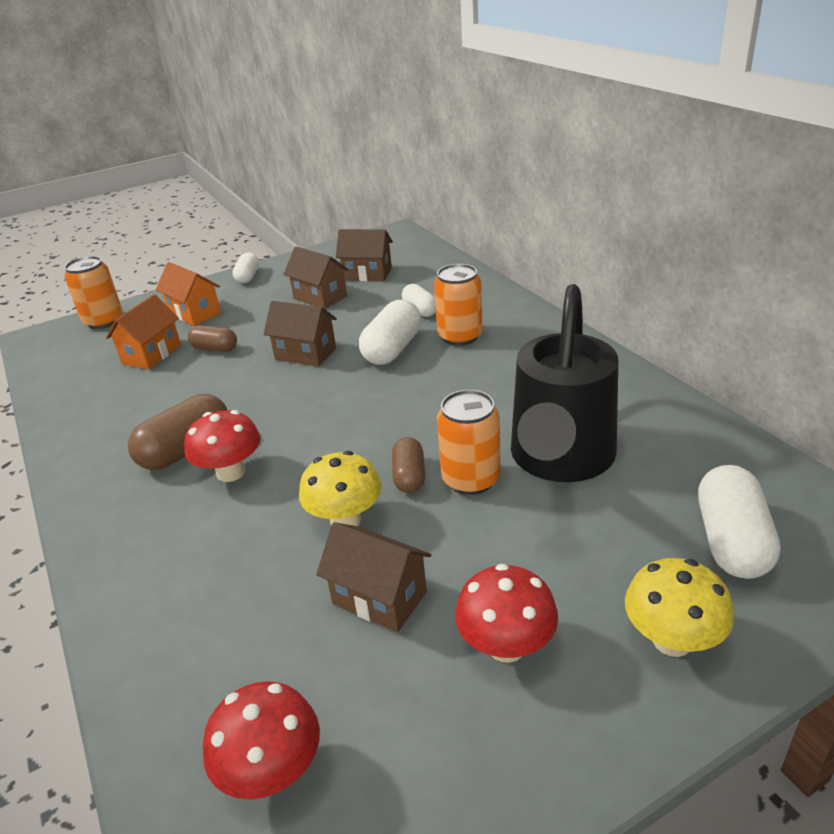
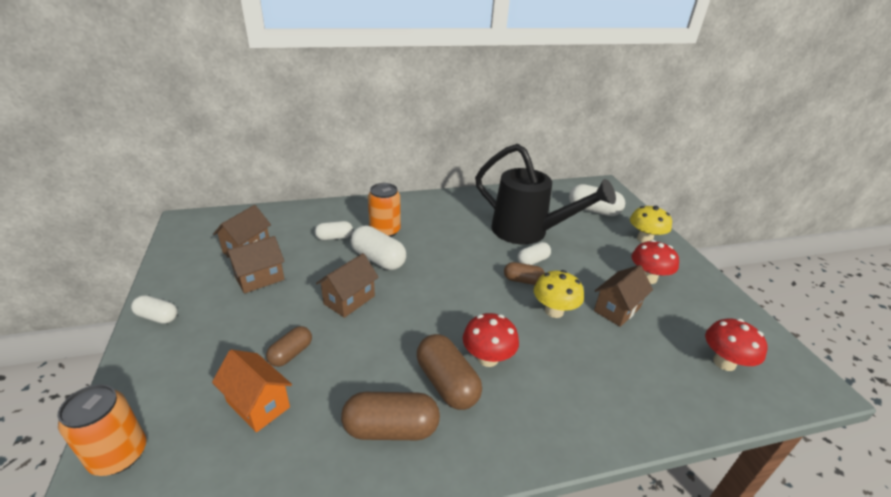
camera: 80 degrees left, 0 degrees up
(123, 429) = (391, 429): none -> brown capsule
(194, 313) = (197, 364): orange house -> none
(471, 479) = (533, 261): orange can -> white capsule

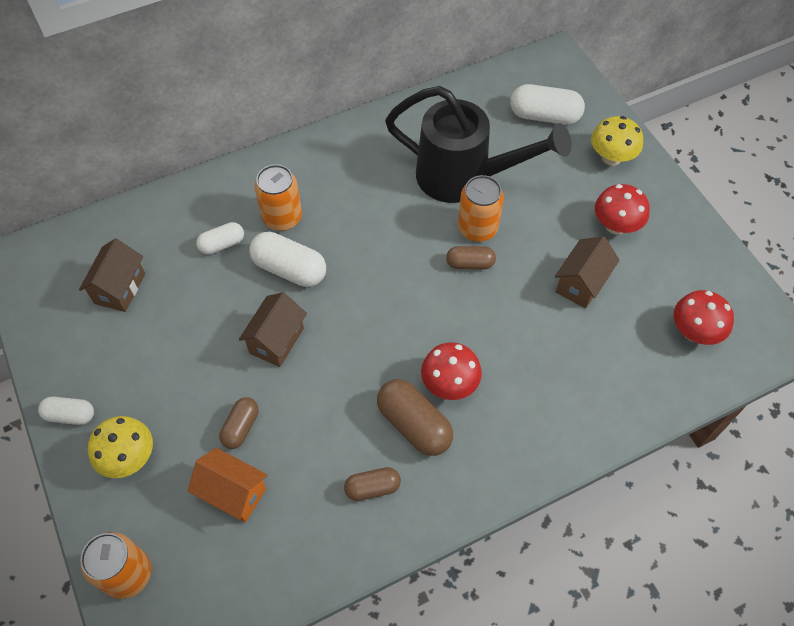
camera: 10 degrees left, 25 degrees up
(260, 278) = (159, 333): brown house -> none
(391, 429) = (372, 488): brown capsule -> brown capsule, size x0.60
(533, 261) = (477, 228): white capsule -> orange can
(554, 311) = (511, 303): yellow mushroom -> yellow mushroom (129, 458)

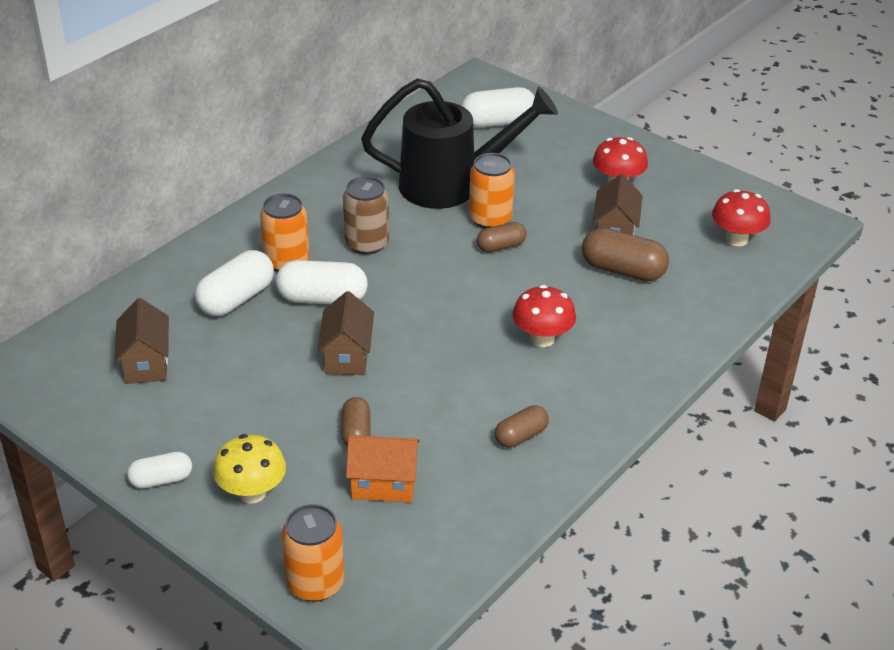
camera: 25 degrees left, 20 degrees down
(222, 244) = (236, 299): white capsule -> white capsule, size x1.65
(357, 220) = (367, 244): none -> brown can
(414, 424) = (529, 378): brown capsule -> brown capsule (623, 270)
(611, 157) = (580, 137): yellow mushroom -> none

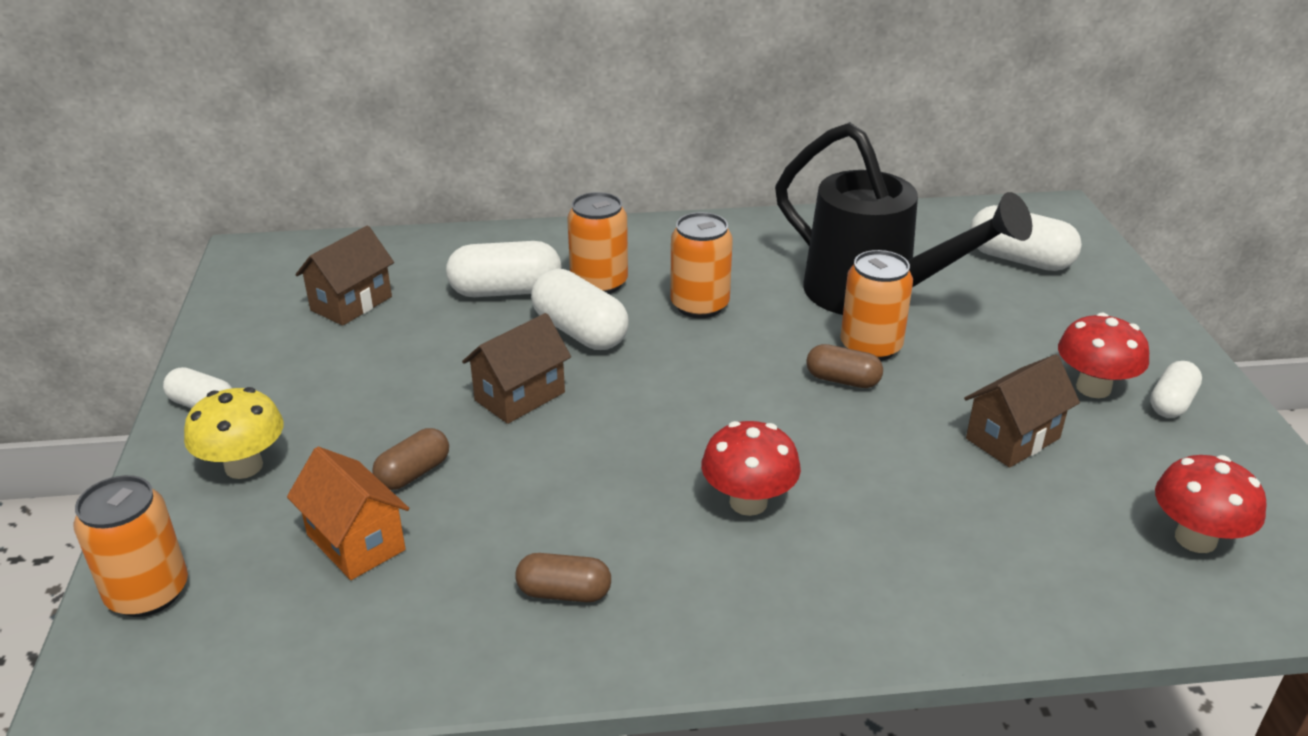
camera: 45 degrees right, 5 degrees down
(367, 244) = (699, 305): brown can -> orange can
(623, 270) = (964, 486): brown capsule -> none
(658, 174) = (1171, 403): none -> white capsule

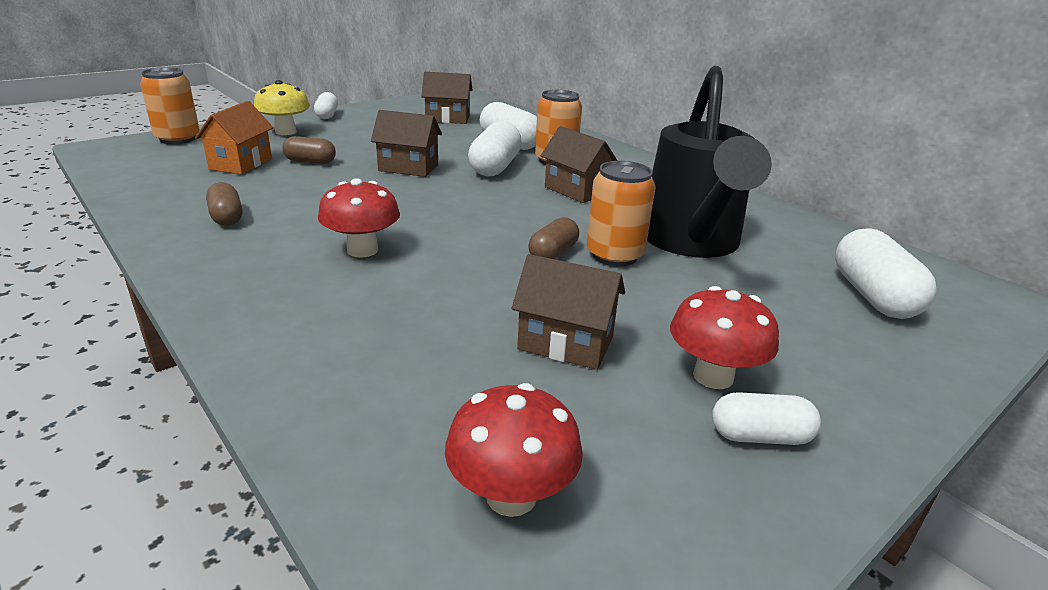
camera: 55 degrees right, 5 degrees down
(699, 305) = (576, 190): orange can -> brown house
(842, 380) = (553, 253): brown capsule -> brown capsule turned 45 degrees clockwise

